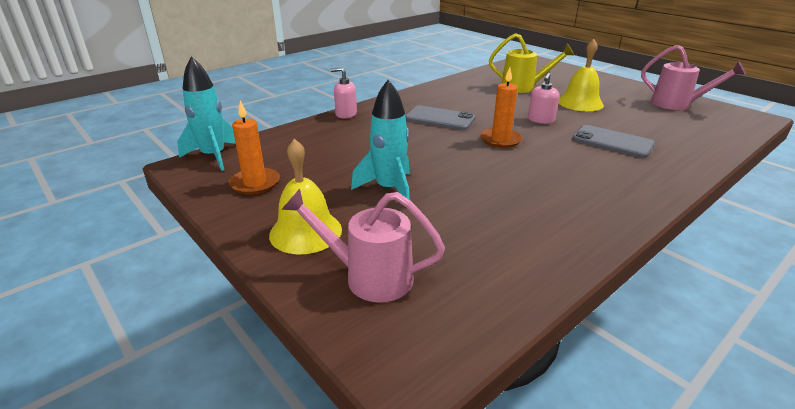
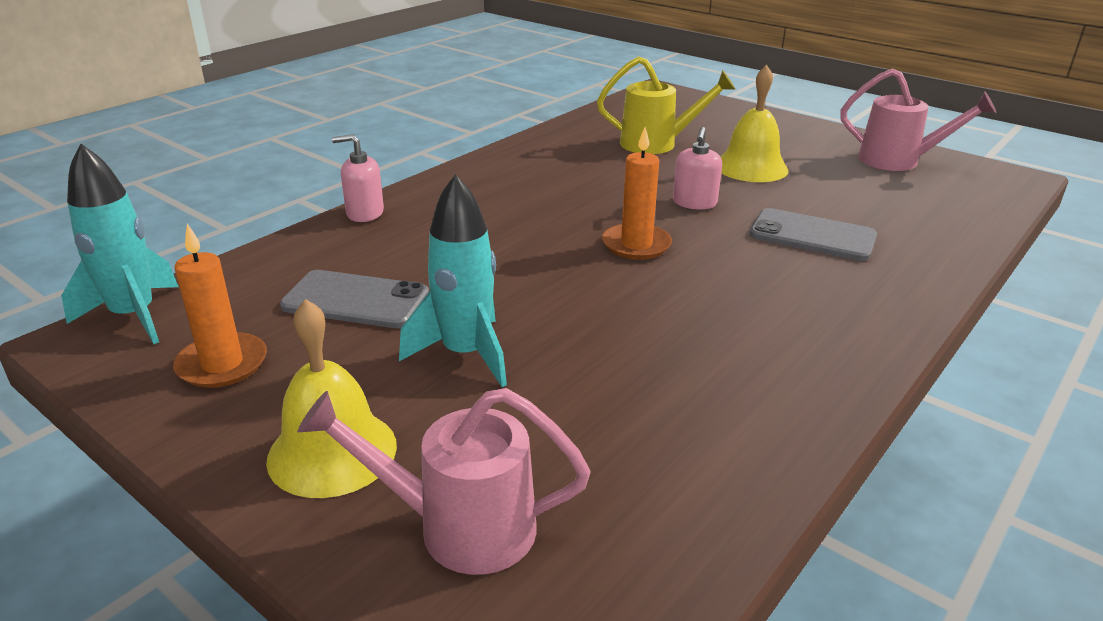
camera: 10 degrees left, 0 degrees up
(440, 118) = (529, 211): grey phone -> grey phone (356, 300)

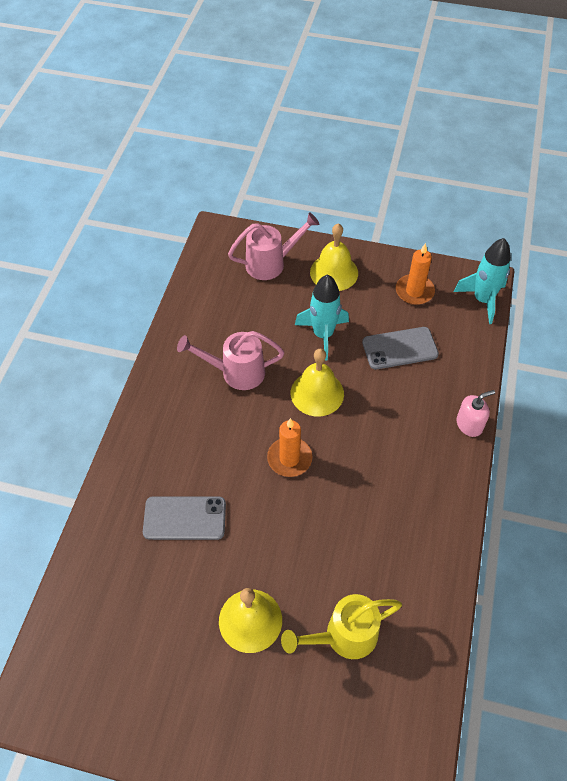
camera: 155 degrees right, 25 degrees up
(543, 290) = (317, 393): none -> yellow bell
(694, 203) = (274, 532): pink soap dispenser -> none
(898, 161) = (127, 697): pink watering can -> pink watering can (236, 372)

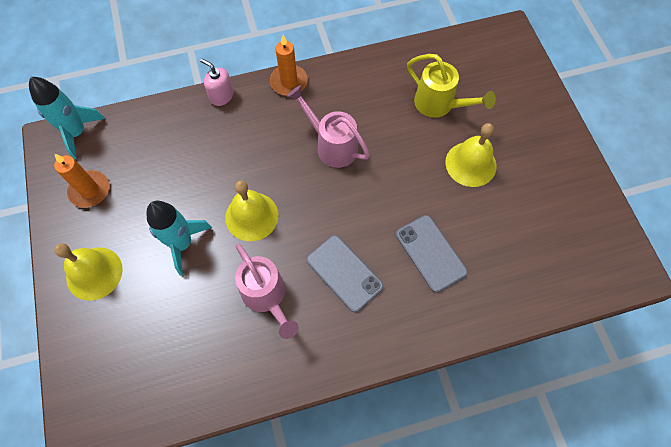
camera: 120 degrees left, 10 degrees up
(271, 263) = (107, 343): pink watering can -> pink watering can (332, 145)
(289, 458) = (328, 205): orange candle -> orange candle (289, 82)
(399, 348) = (167, 174): grey phone -> grey phone (344, 273)

